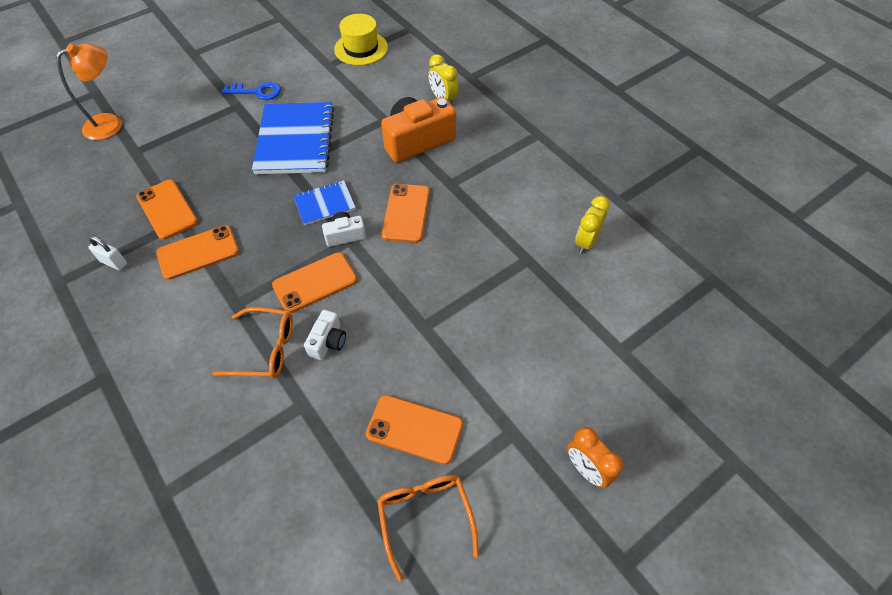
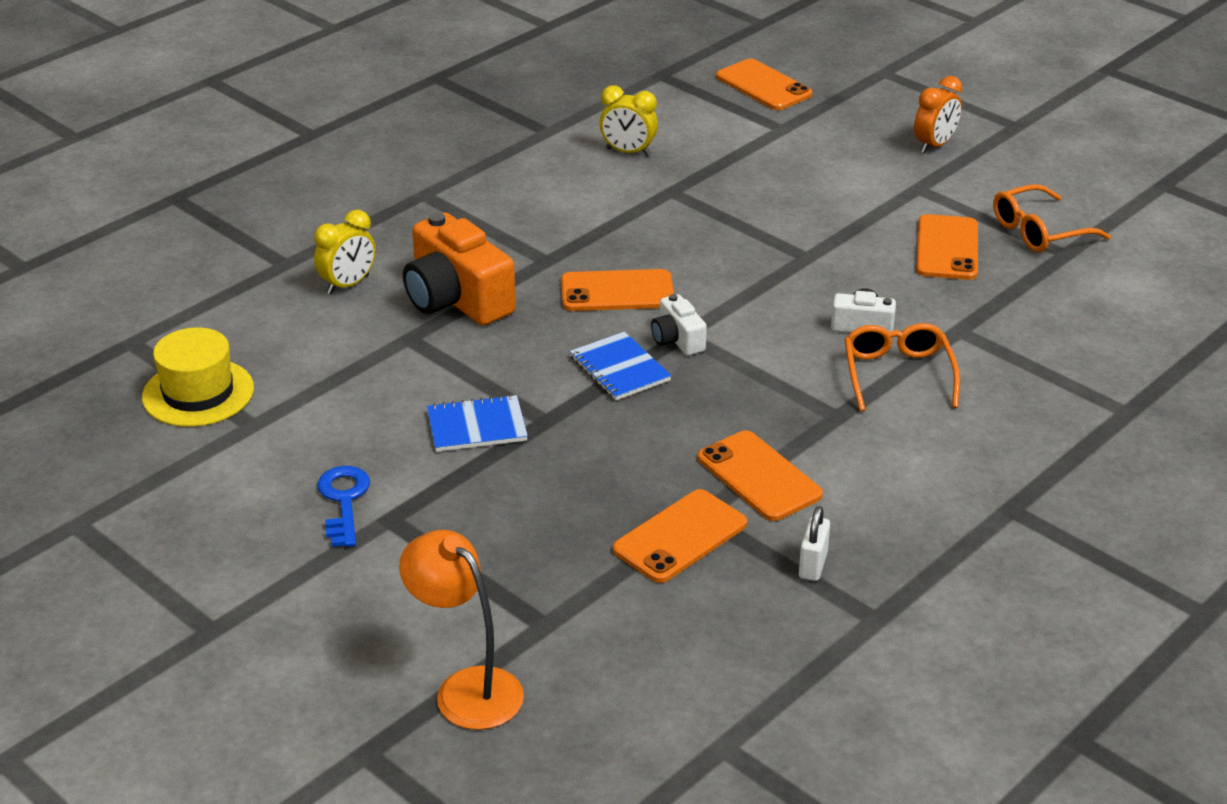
camera: 100 degrees left, 20 degrees down
(295, 140) = (477, 426): blue notebook -> blue notebook, size x0.53
(315, 282) = (772, 352): orange phone -> orange phone (763, 86)

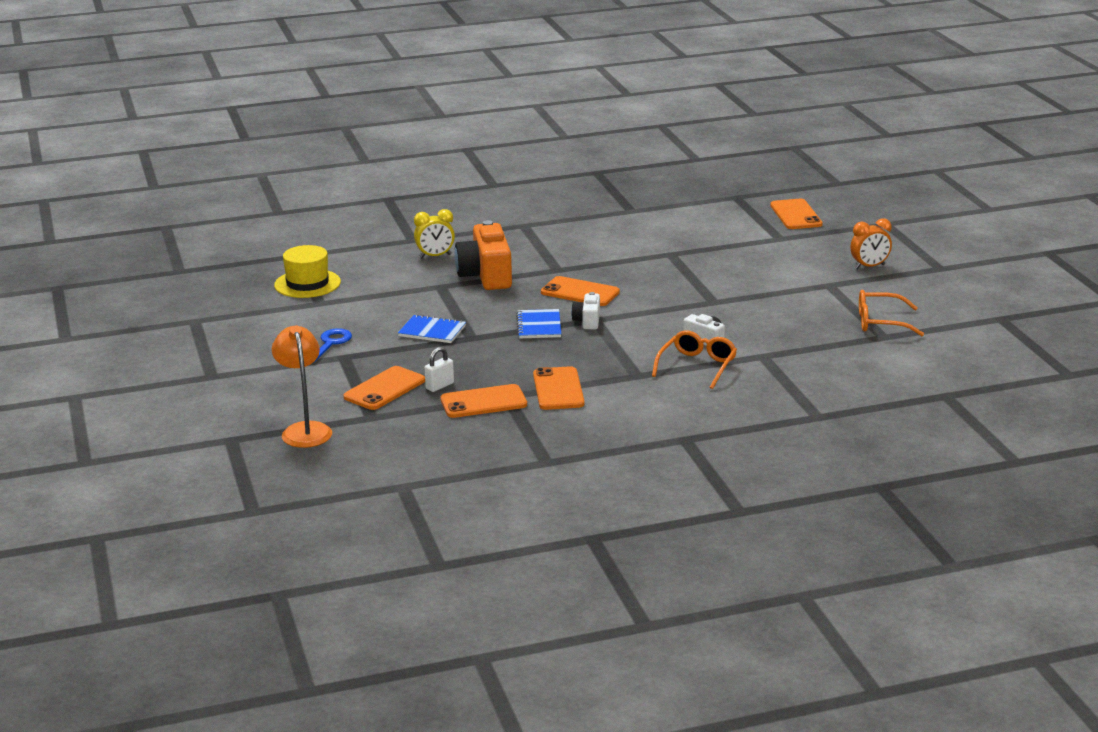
camera: 30 degrees right, 10 degrees down
(628, 152) = (668, 230): yellow clock -> none
(813, 565) = (540, 432): white padlock -> white padlock (440, 386)
(947, 248) = (808, 317): orange phone -> orange phone (384, 389)

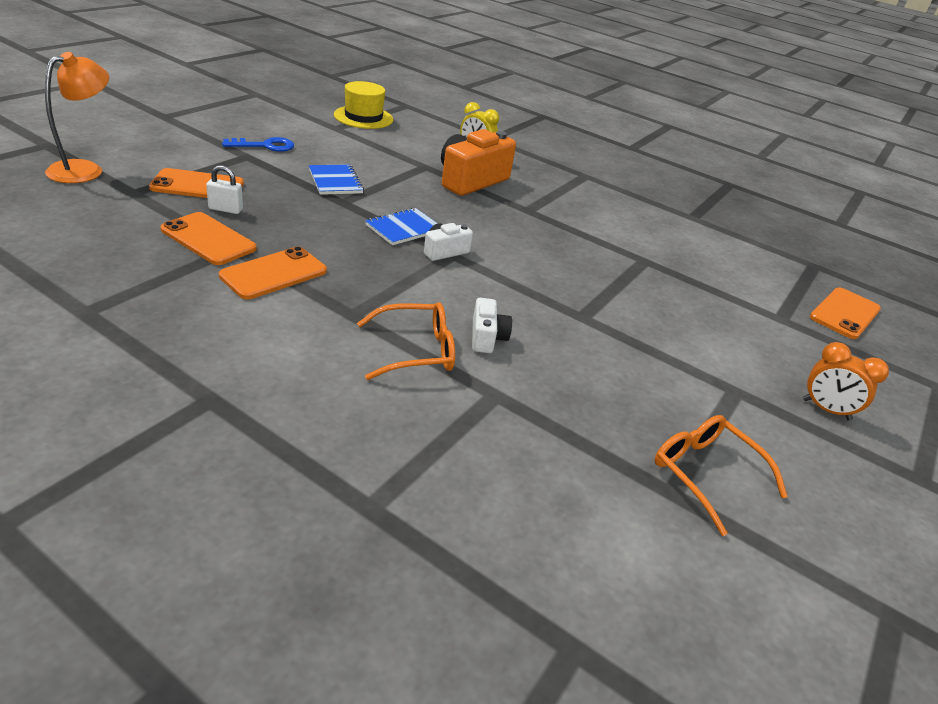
camera: 45 degrees right, 10 degrees up
(580, 292) = (498, 232): orange phone -> none

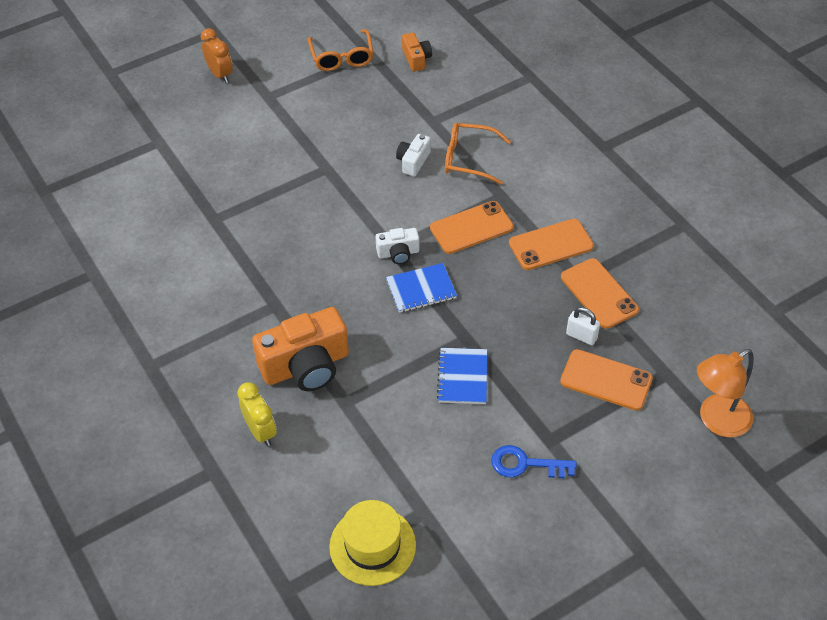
camera: 150 degrees left, 15 degrees up
(591, 499) = (416, 59): none -> orange camera
(844, 313) = (94, 138): orange phone -> orange phone (471, 228)

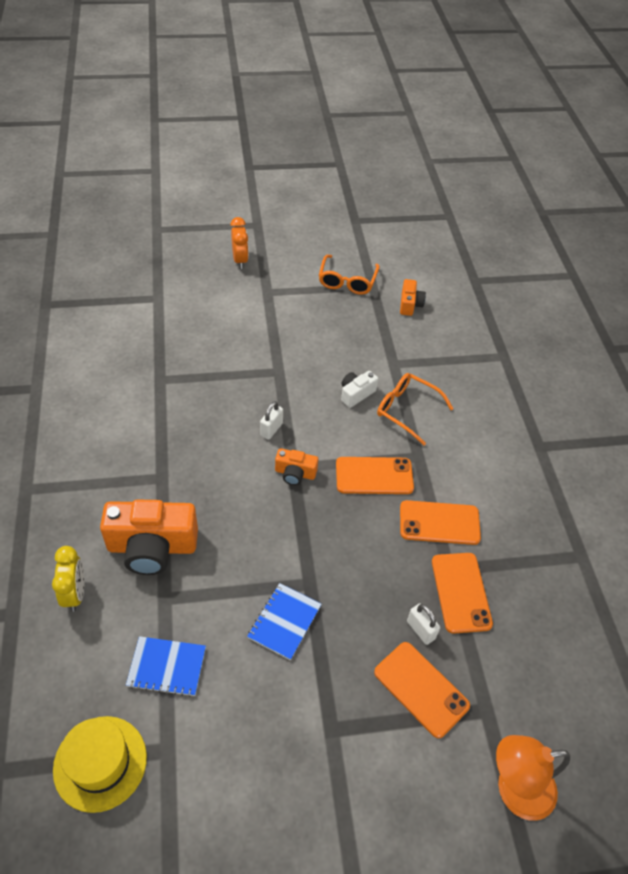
camera: 20 degrees right, 0 degrees up
(352, 223) = (271, 429): none -> white padlock
(398, 253) = (295, 473): white camera -> orange camera
(421, 289) = (296, 516): blue notebook -> blue notebook (167, 667)
(526, 464) = (293, 745): blue key -> none

